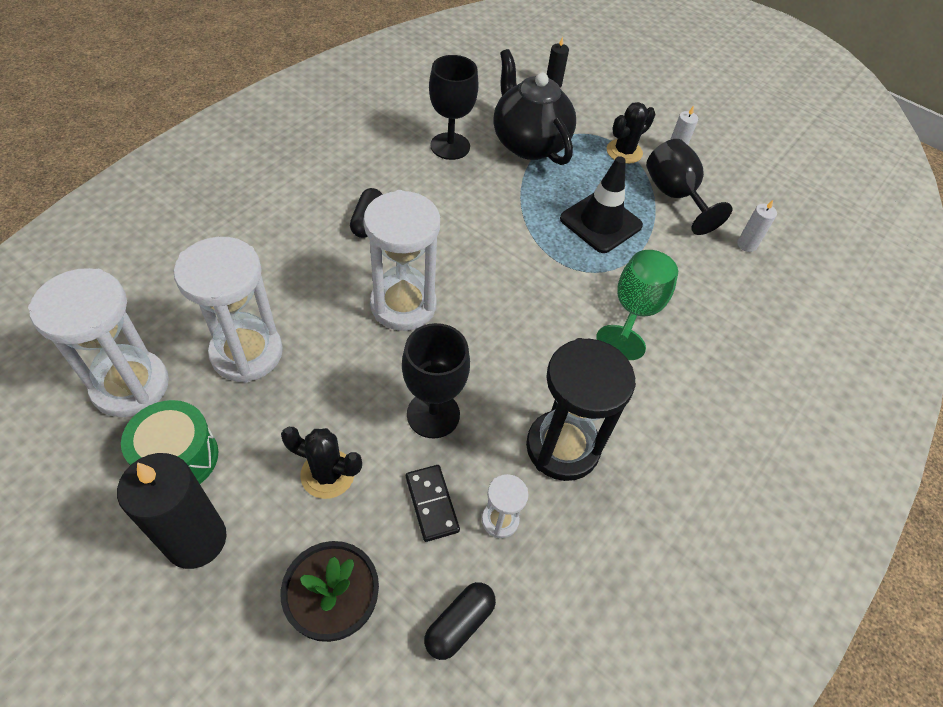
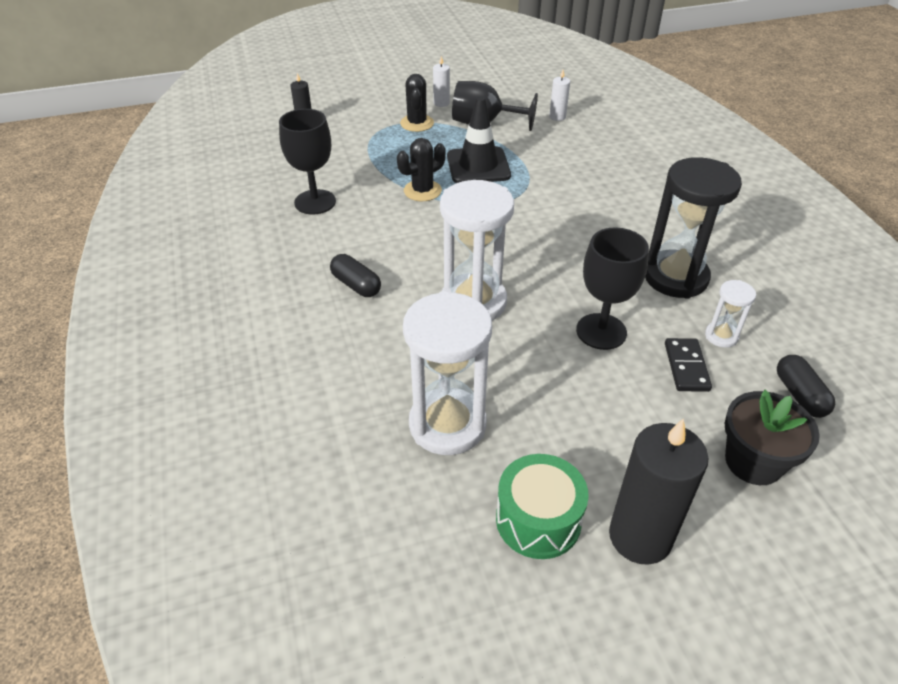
camera: 50 degrees left, 10 degrees down
(131, 386) = (421, 531): white hourglass -> none
(327, 474) = (621, 418): black cactus -> black cactus (422, 191)
(432, 504) = (686, 367): black domino -> black domino turned 75 degrees clockwise
(528, 143) = (358, 161): black teapot -> none
(635, 311) = (576, 189): green goblet -> none

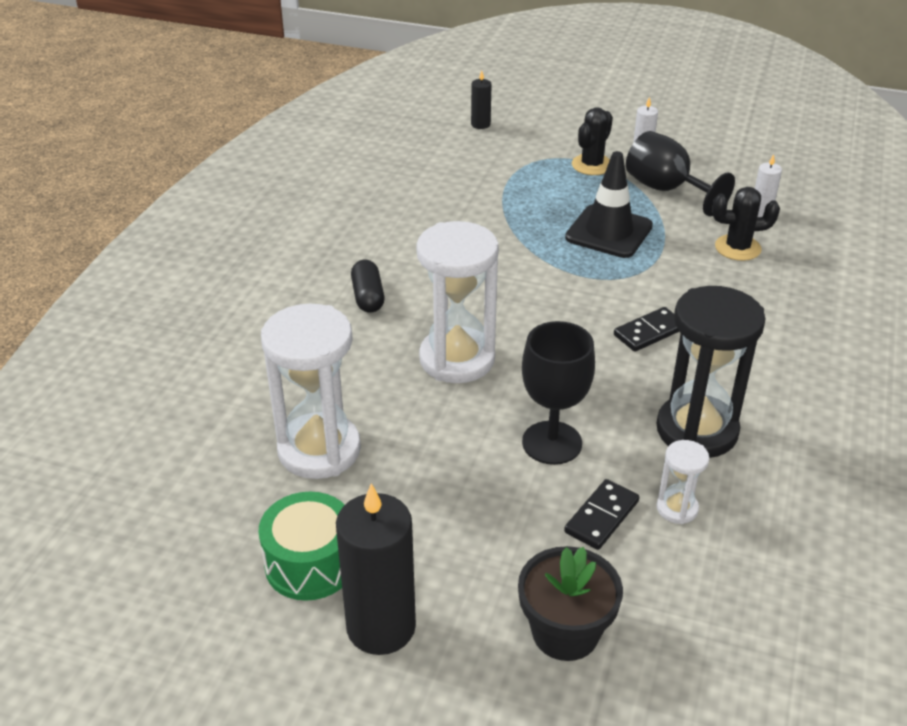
camera: 35 degrees right, 5 degrees down
(315, 202) = (410, 207): black goblet -> none
(422, 191) = (523, 235): black cactus -> black cactus (737, 248)
(577, 224) = (649, 332): none -> black domino
(799, 395) = (695, 605): black capsule -> none

